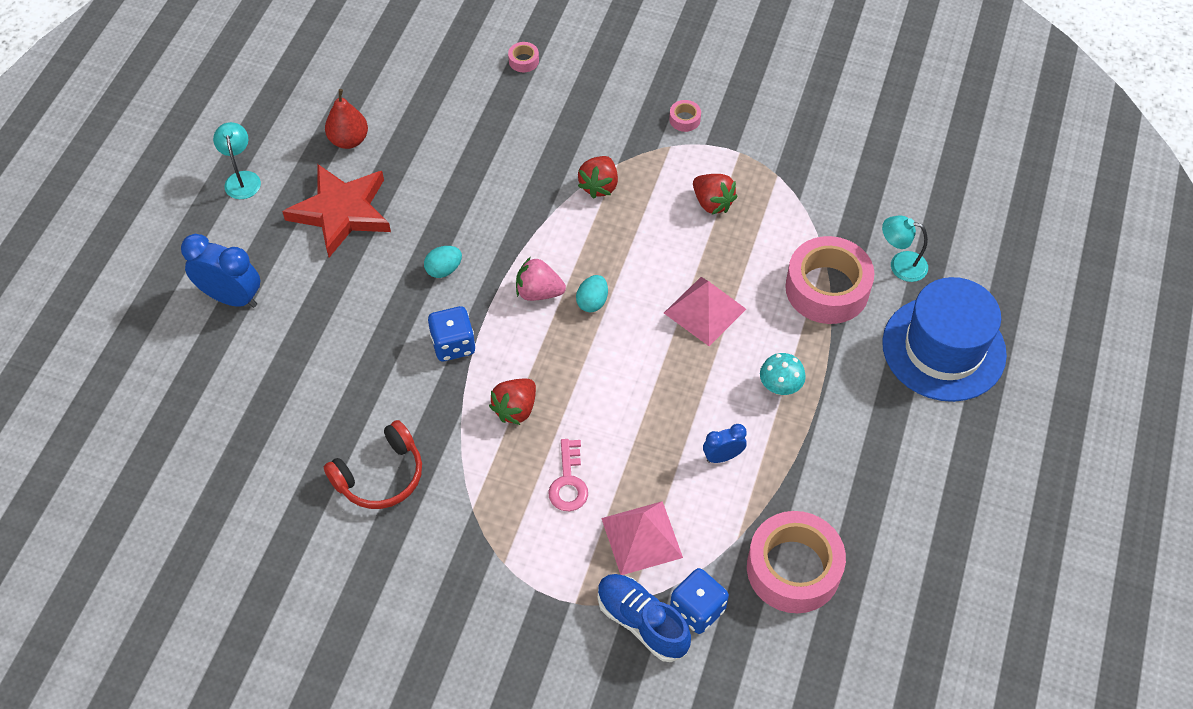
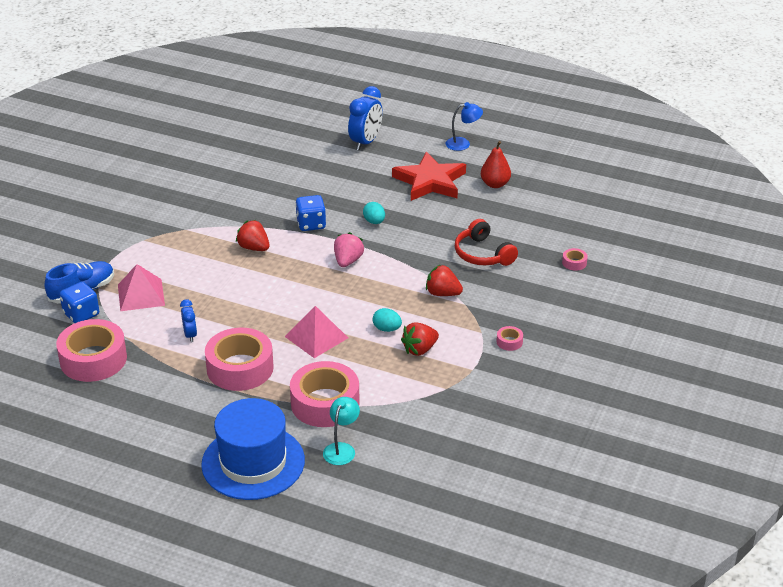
camera: 95 degrees right, 20 degrees down
(242, 179) = (463, 144): turquoise lamp -> blue lamp
(381, 476) = (219, 196): red headphones -> red headphones (482, 254)
(568, 482) = (192, 267): pink key -> none
(592, 302) = (334, 284): turquoise egg -> turquoise egg (387, 329)
(780, 387) = (240, 368): turquoise mushroom -> pink tape

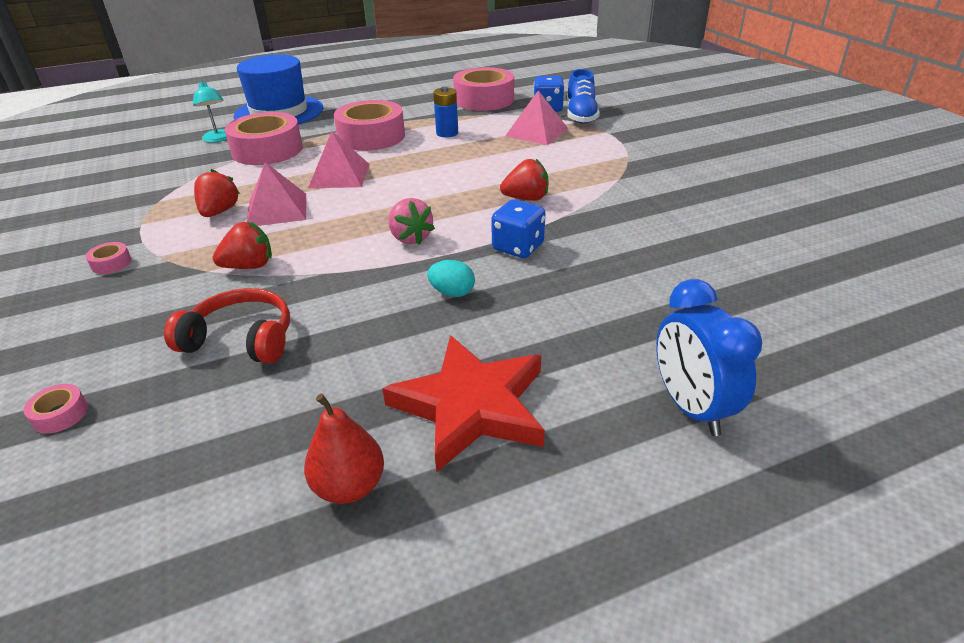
camera: 135 degrees right, 0 degrees up
(190, 335) = (447, 133): blue clock -> blue battery
(387, 329) = (277, 209): turquoise egg -> pink pyramid
(463, 144) = (540, 554): blue lamp -> none

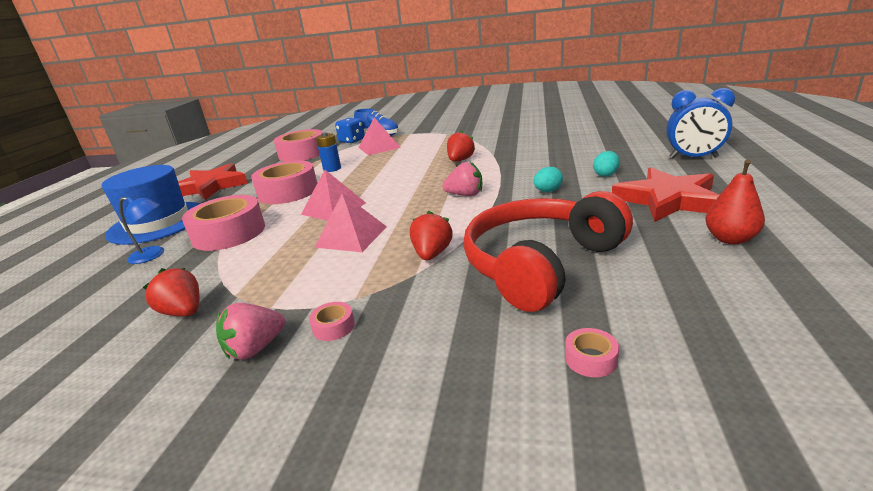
camera: 55 degrees left, 10 degrees down
(81, 242) = (255, 348): none -> pink strawberry
(218, 139) = (153, 255): turquoise lamp -> blue lamp
(219, 212) = (314, 262): red strawberry -> red strawberry (183, 312)
(241, 339) = (540, 264): red headphones -> red headphones, size x1.71
(366, 97) = (211, 186): none -> red star
(518, 247) = (515, 169): blue dice -> none
(544, 328) = (606, 174): none -> turquoise egg

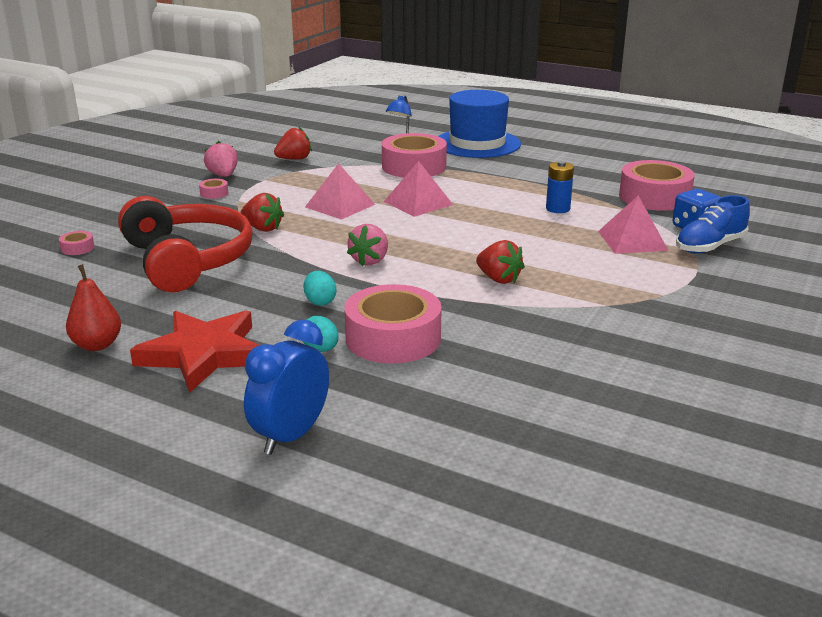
camera: 105 degrees right, 0 degrees up
(211, 186) = (563, 157): red star -> none
(288, 192) = (498, 187): pink tape -> pink tape (393, 338)

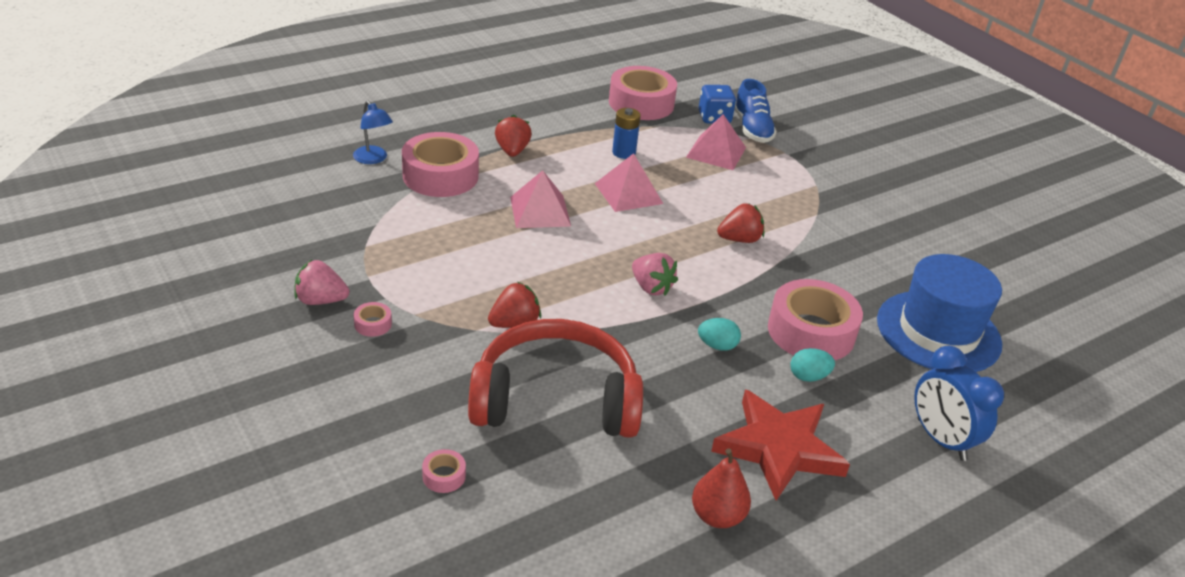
camera: 65 degrees left, 10 degrees up
(294, 159) = (326, 235): red strawberry -> red strawberry (512, 151)
(340, 205) = (500, 256): pink pyramid -> pink pyramid (628, 193)
(477, 143) = (418, 119): blue hat -> blue hat (938, 332)

